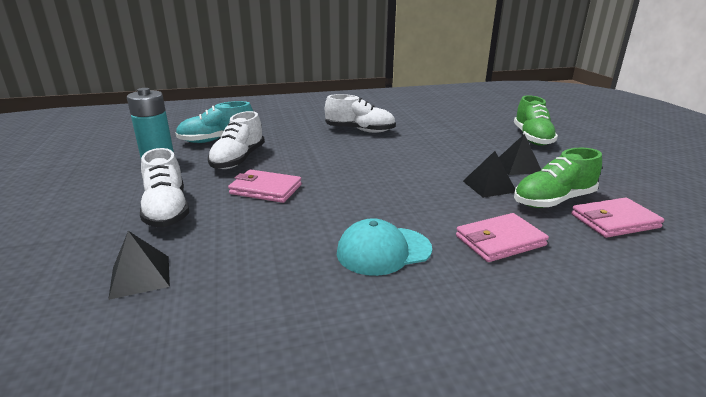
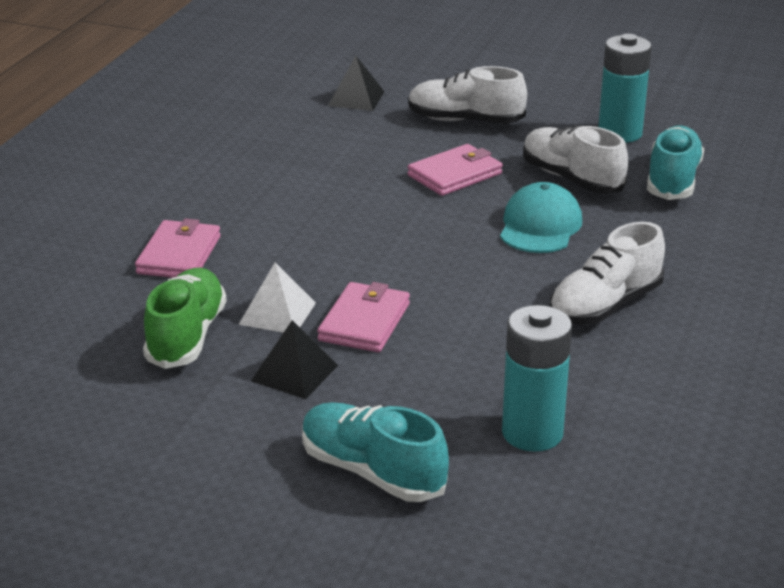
camera: 125 degrees right, 5 degrees up
(383, 251) = (251, 194): turquoise cap -> turquoise cap (540, 226)
(461, 124) = (532, 433): none -> turquoise battery
(489, 186) = (277, 313): black pyramid -> white pyramid
(532, 138) = (372, 472): green shoe -> turquoise shoe
(614, 221) = (99, 345): pink wallet -> pink wallet (364, 322)

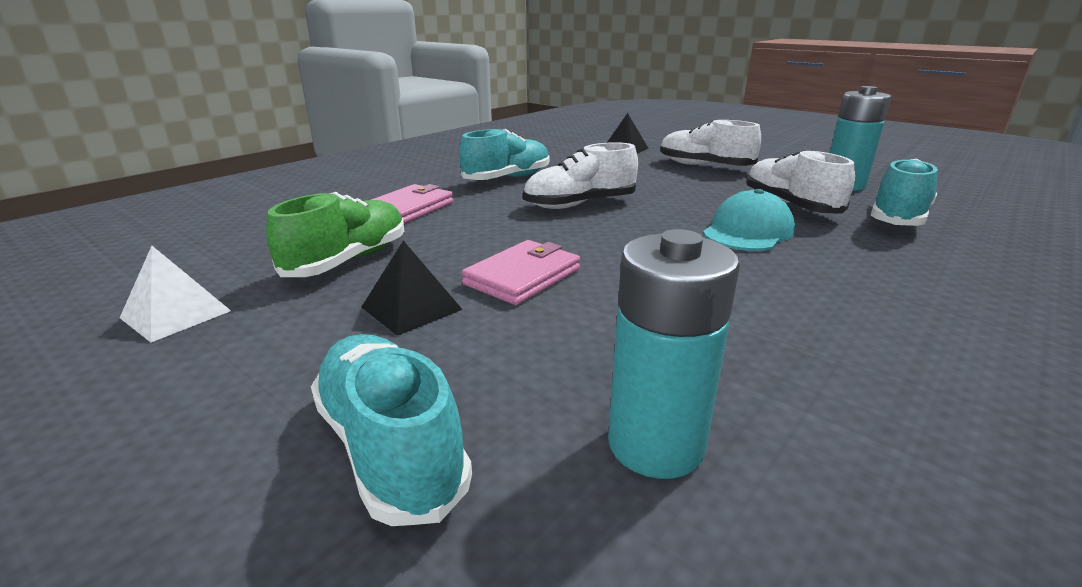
camera: 20 degrees right, 5 degrees down
(249, 183) = (507, 178): none -> turquoise shoe
(277, 313) = (446, 257): white pyramid -> white pyramid (176, 314)
(455, 174) = (680, 192): pink wallet -> none
(605, 306) = (806, 306): white shoe -> white shoe (579, 204)

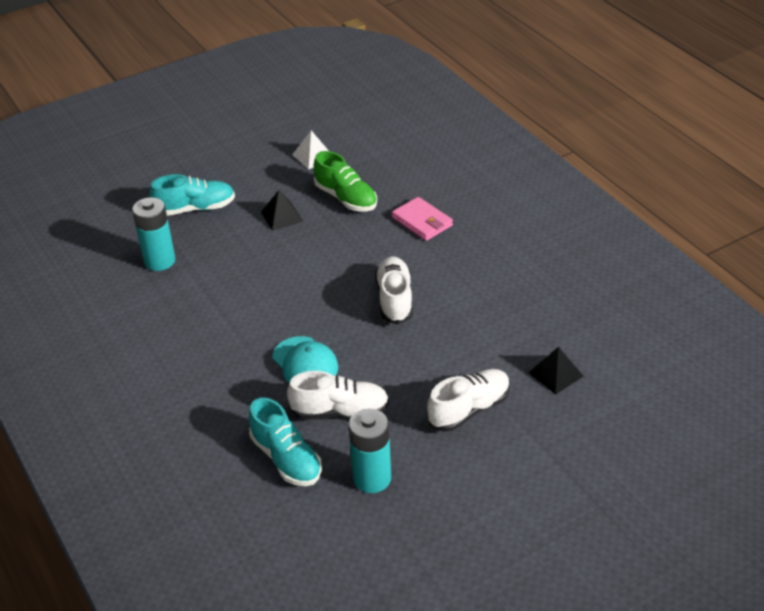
camera: 110 degrees right, 15 degrees up
(507, 178) = (476, 275): turquoise shoe -> none
(523, 277) = (294, 253): pink wallet -> none

